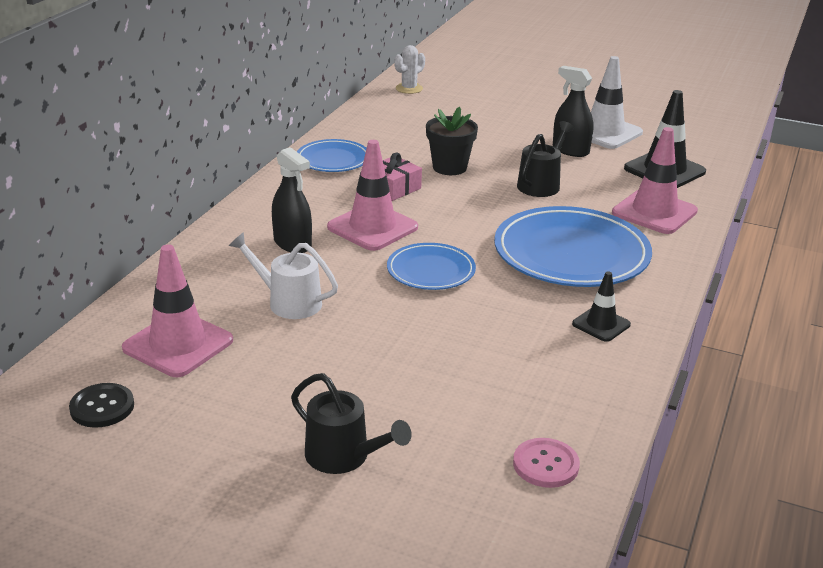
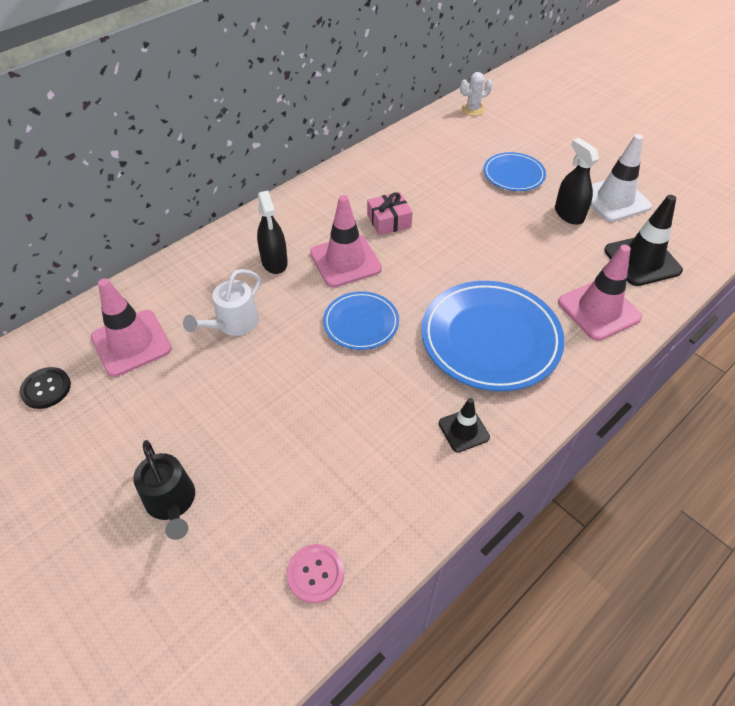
camera: 25 degrees right, 20 degrees up
(288, 302) = (233, 324): white watering can -> white watering can turned 105 degrees counterclockwise
(333, 160) = (361, 177): blue plate -> blue plate (513, 175)
(449, 167) = (450, 209): black flower pot -> none
(541, 184) = (516, 248): black watering can -> none

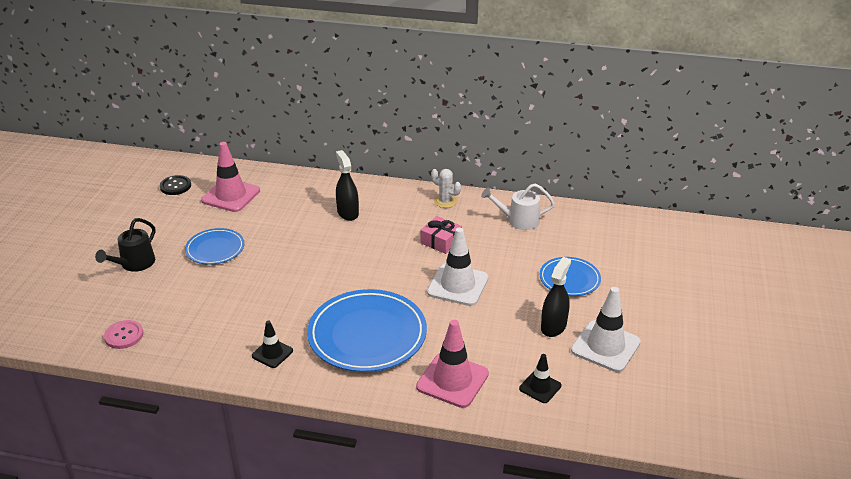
camera: 55 degrees right, 15 degrees down
(233, 324) = (278, 223): white watering can -> white watering can (518, 220)
(274, 262) = (348, 213): black spray bottle -> black spray bottle turned 120 degrees clockwise
(345, 261) = (379, 240): pink traffic cone -> none
(361, 323) = (327, 271): blue plate -> blue plate (215, 249)
(465, 242) = (457, 285): none -> white traffic cone
(472, 109) = (631, 226): white cactus -> white cactus (445, 201)
(642, 260) = (540, 387): black traffic cone -> black traffic cone, size x0.56

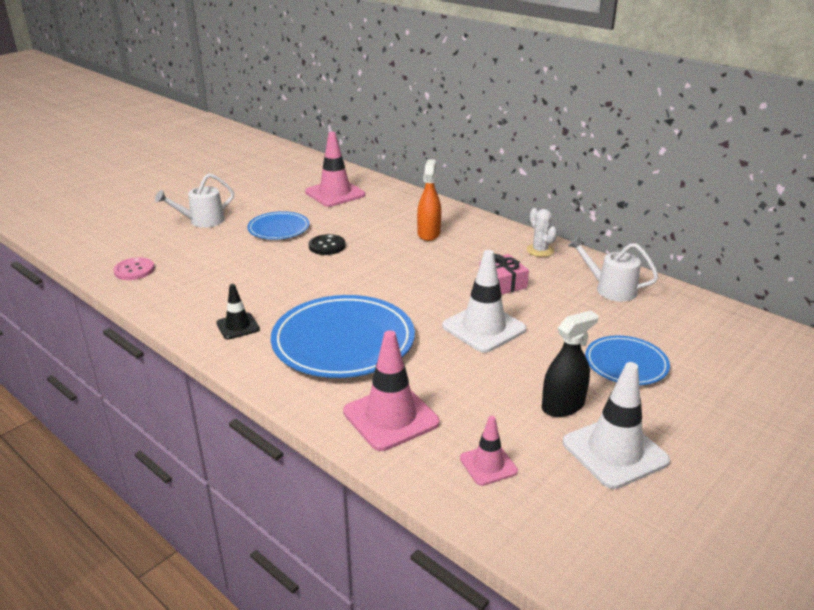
camera: 30 degrees right, 5 degrees down
(134, 264) = (202, 221): black watering can -> white watering can
(175, 186) = (296, 176): black button -> black button (327, 246)
(348, 213) = (428, 233): black spray bottle -> orange spray bottle
(540, 387) = (488, 465): black traffic cone -> pink traffic cone

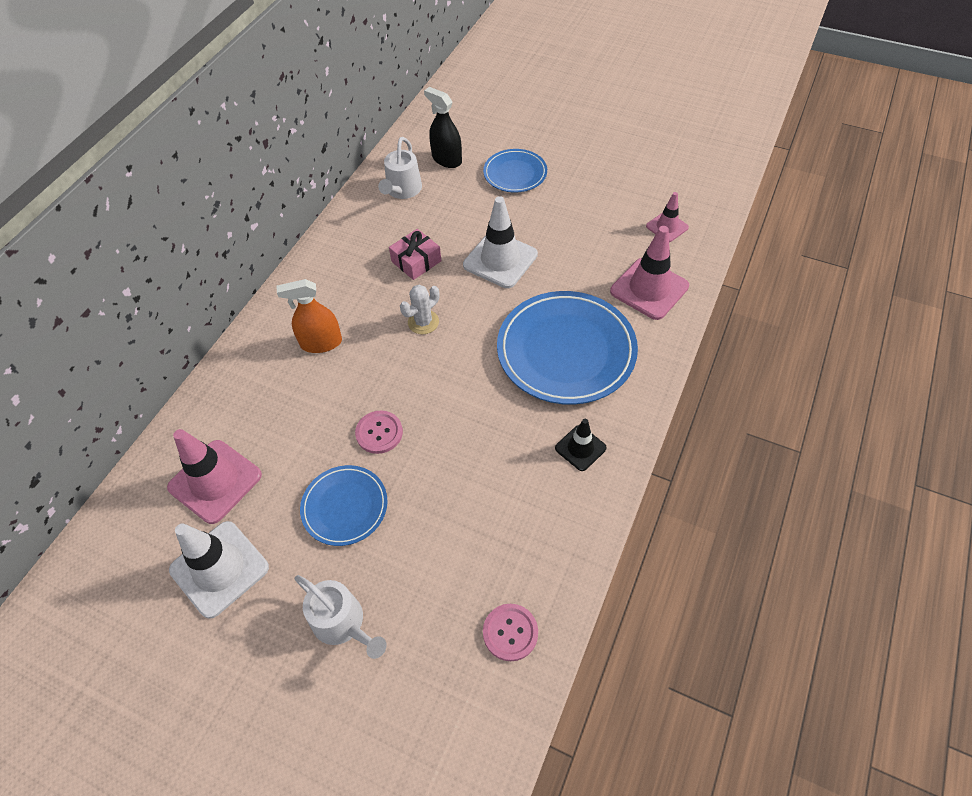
camera: 105 degrees left, 25 degrees up
(327, 246) = (379, 433): black button -> pink button
(540, 250) = (339, 245): white cactus -> white cactus (423, 322)
(563, 406) = (583, 200): black spray bottle -> black spray bottle (446, 159)
(614, 452) = (618, 172): white traffic cone -> white traffic cone (219, 568)

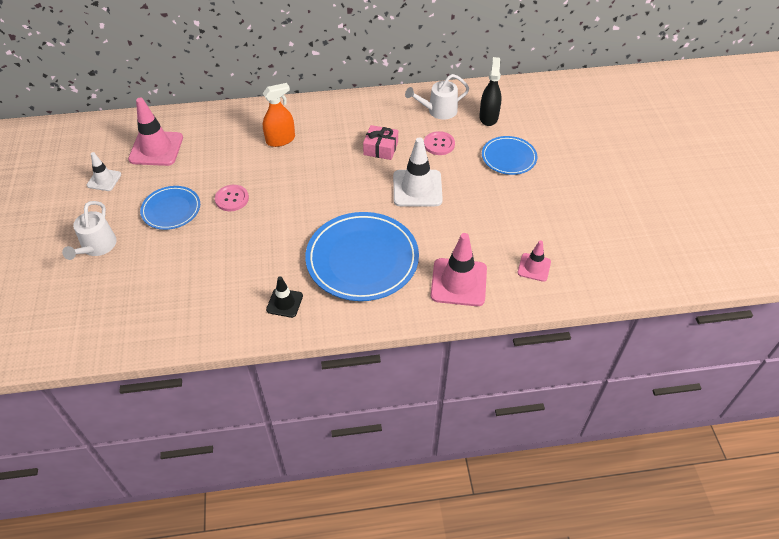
camera: 55 degrees right, 5 degrees down
(219, 568) = (104, 180): white traffic cone -> white traffic cone, size x0.56
(321, 343) = (280, 140): orange spray bottle -> orange spray bottle turned 105 degrees clockwise
(423, 322) = (332, 177): white cactus -> none
(510, 632) = (128, 326): pink button -> pink button (439, 144)

